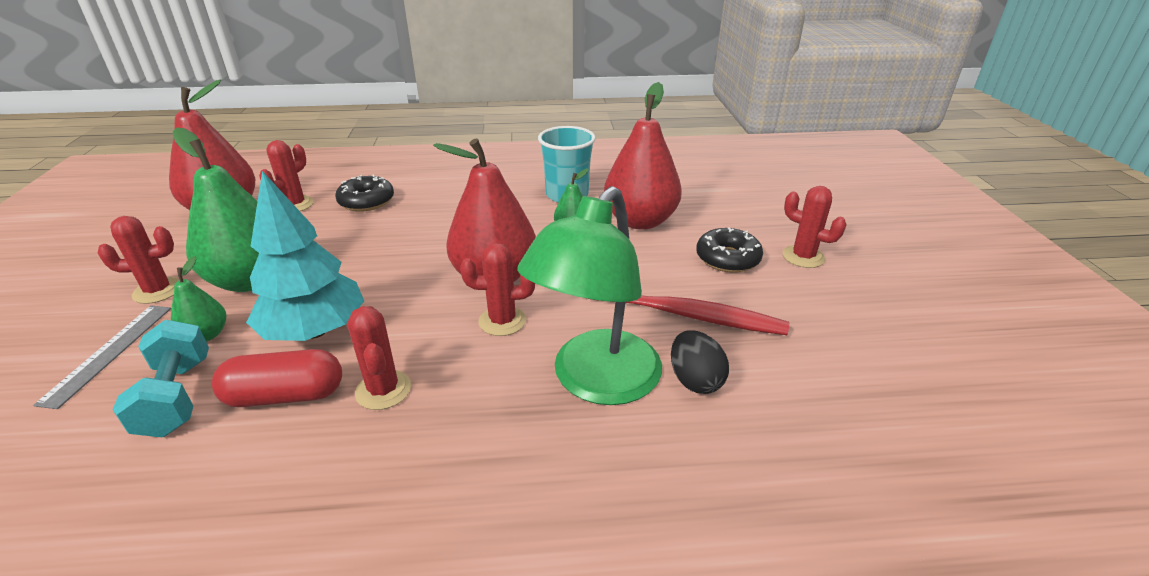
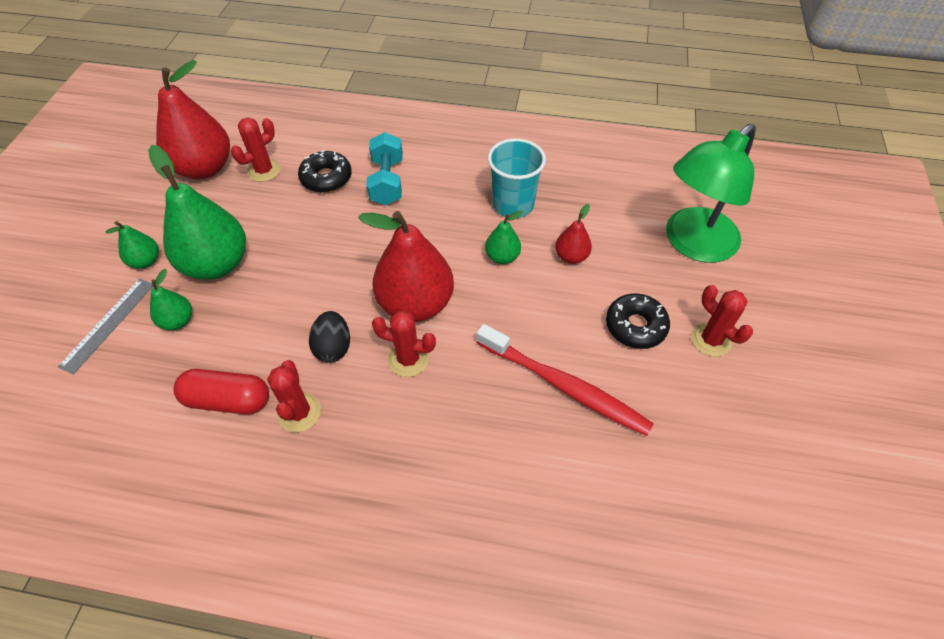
camera: 15 degrees right, 20 degrees up
(158, 291) = (146, 261): red cactus -> green pear
(177, 397) = (152, 382): turquoise dumbbell -> turquoise dumbbell (387, 182)
(315, 330) = (258, 335): turquoise tree -> none
(596, 382) = (464, 445): green lamp -> green lamp (692, 244)
(640, 221) = (571, 256): red pear -> red pear, size x0.48
(695, 380) = (546, 464): black egg -> black egg (333, 347)

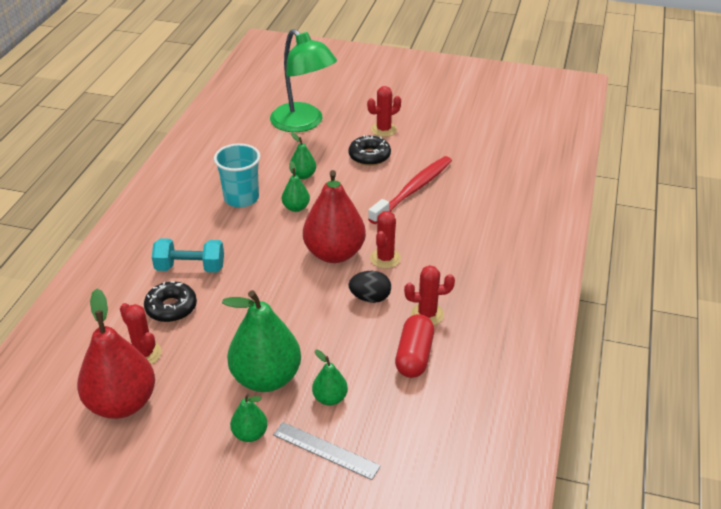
camera: 85 degrees left, 15 degrees down
(571, 256) = (303, 175): red pear -> green pear

